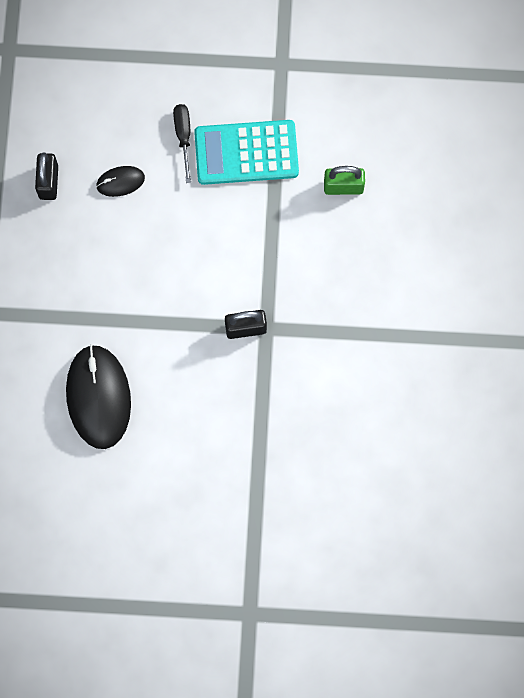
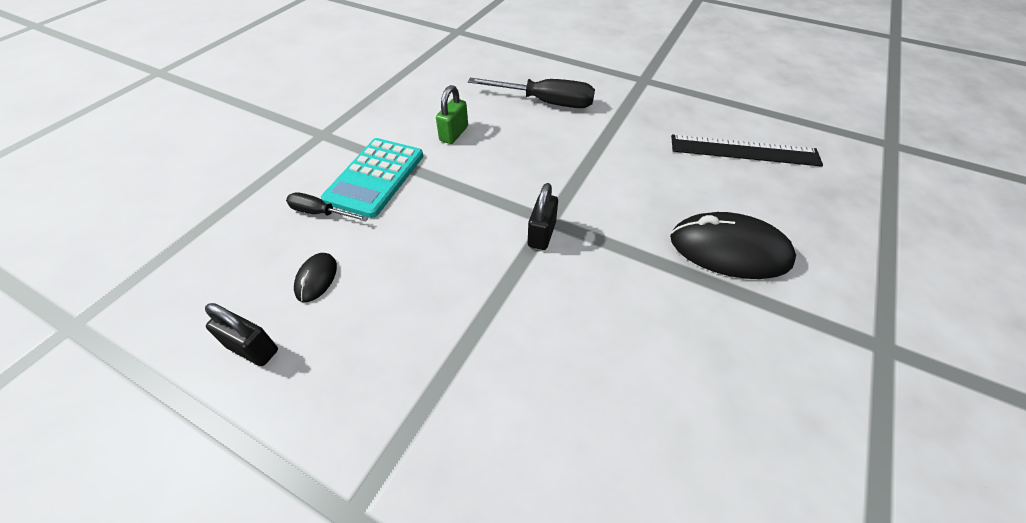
camera: 65 degrees left, 25 degrees down
(98, 397) = (554, 405): black mouse -> black mouse (729, 250)
(444, 252) = (545, 102): none -> black screwdriver
(456, 479) = (744, 150): none -> black ruler

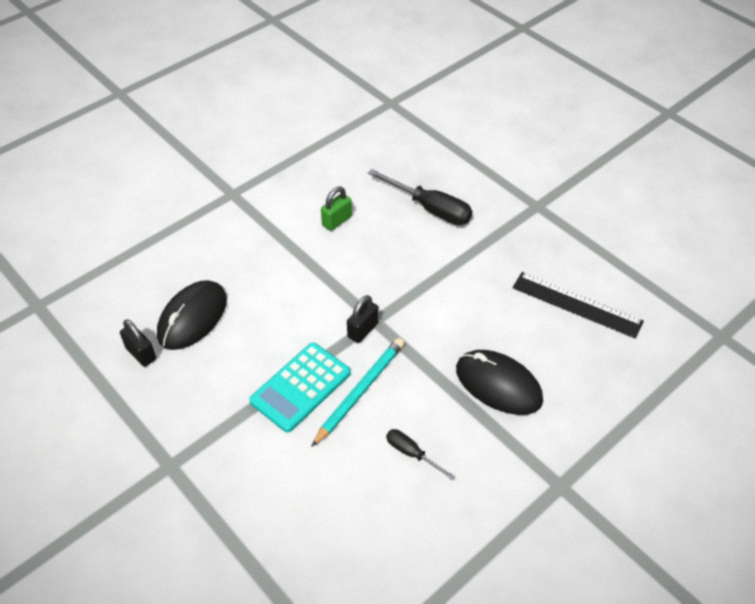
camera: 20 degrees right, 0 degrees up
(316, 278) = (192, 317): black mouse -> black mouse, size x2.08
(320, 213) = (210, 266): black screwdriver -> black screwdriver (412, 453)
(375, 177) = (259, 246): turquoise calculator -> turquoise calculator (301, 387)
(578, 307) = (360, 392): none -> turquoise pencil

